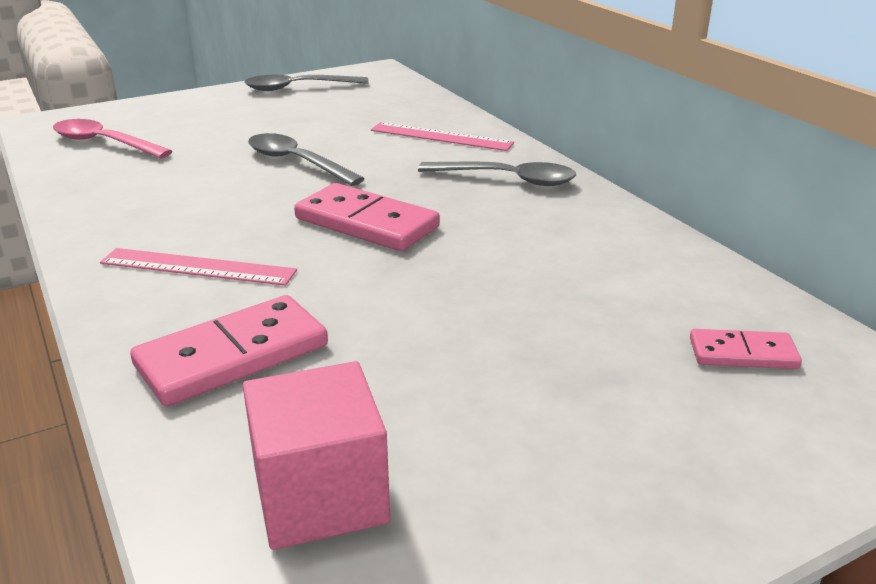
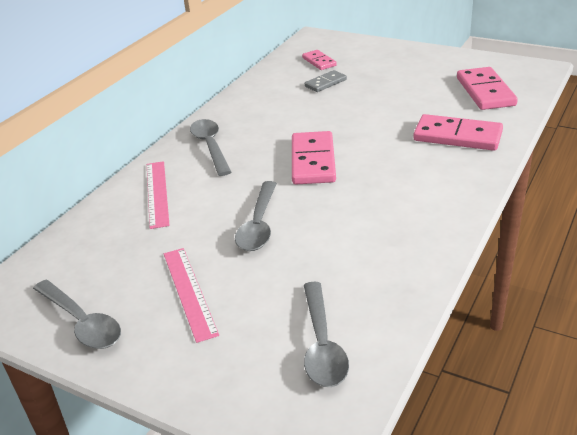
camera: 120 degrees left, 5 degrees up
(104, 143) = (322, 344): pink spoon -> grey spoon
(198, 267) = (417, 181): pink ruler -> pink ruler (189, 292)
(320, 496) = (485, 92): pink cube -> pink domino
(617, 320) = (325, 83): none -> grey domino

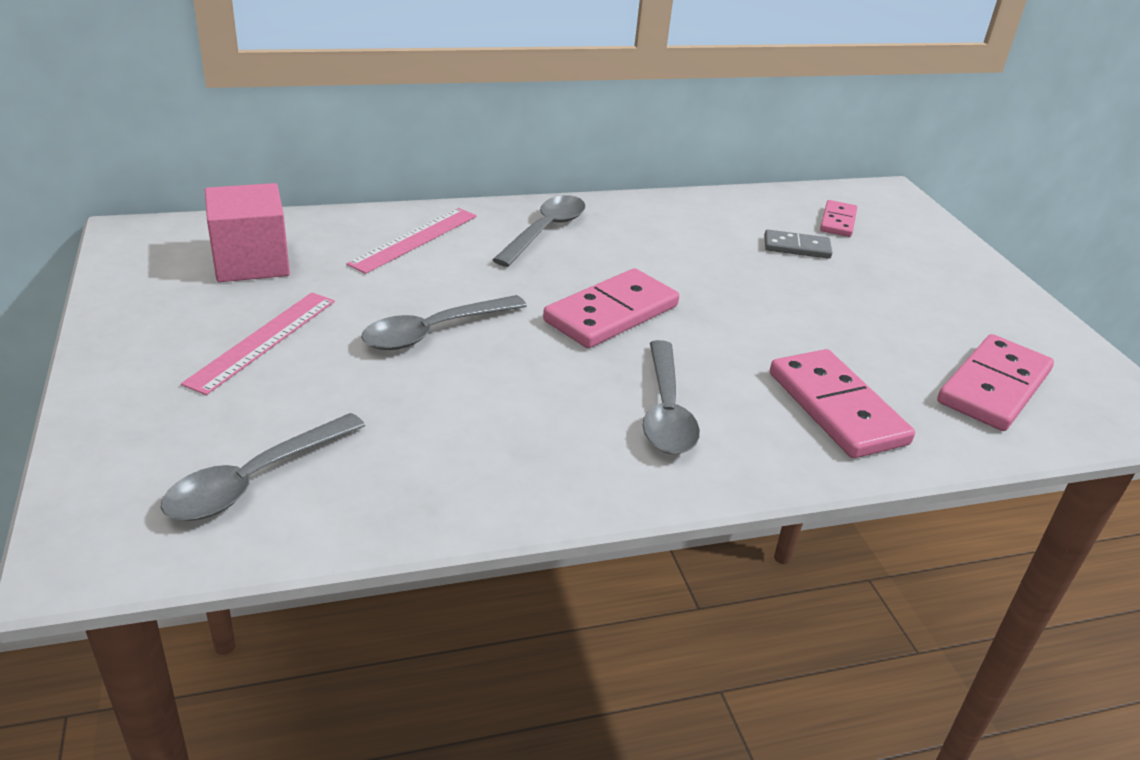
camera: 40 degrees right, 0 degrees up
(82, 322) = (152, 298): grey spoon -> grey spoon (666, 411)
(96, 265) = (251, 262): none -> pink cube

